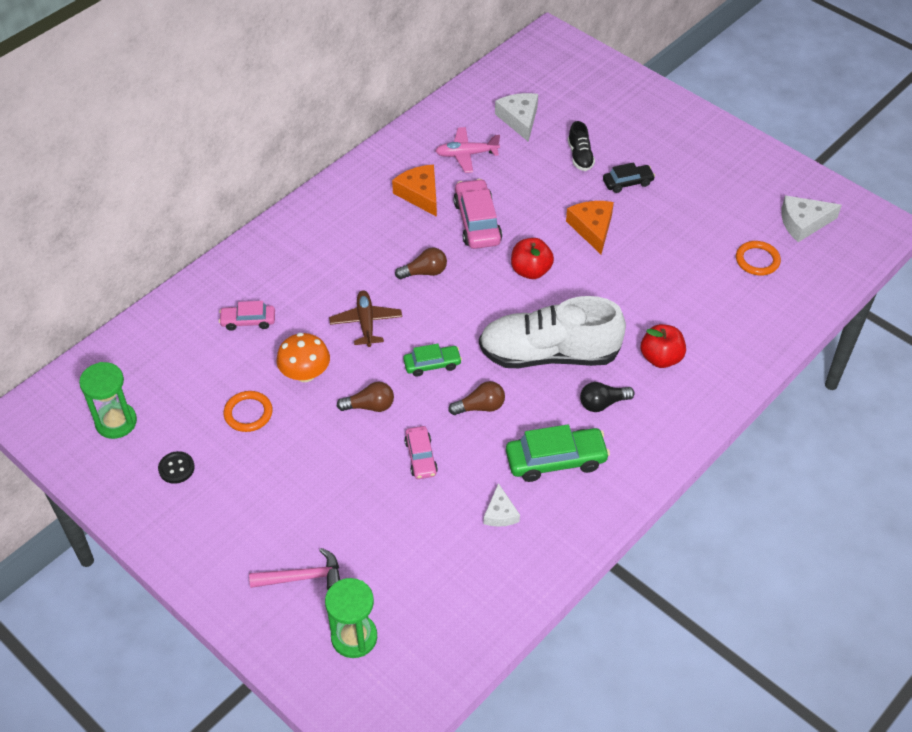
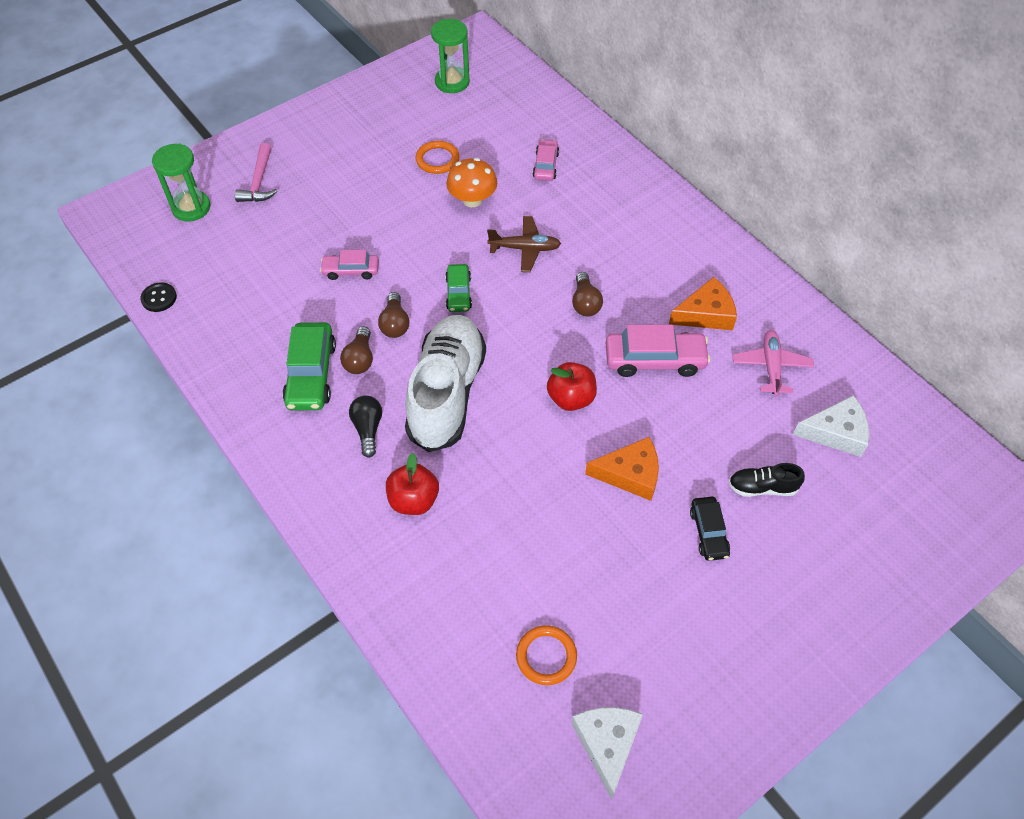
camera: 100 degrees right, 5 degrees up
(176, 468) = (393, 114): black button -> black button (159, 298)
(370, 406) = (421, 241): brown light bulb -> brown light bulb (360, 359)
(500, 513) = (268, 320): white cheese -> none

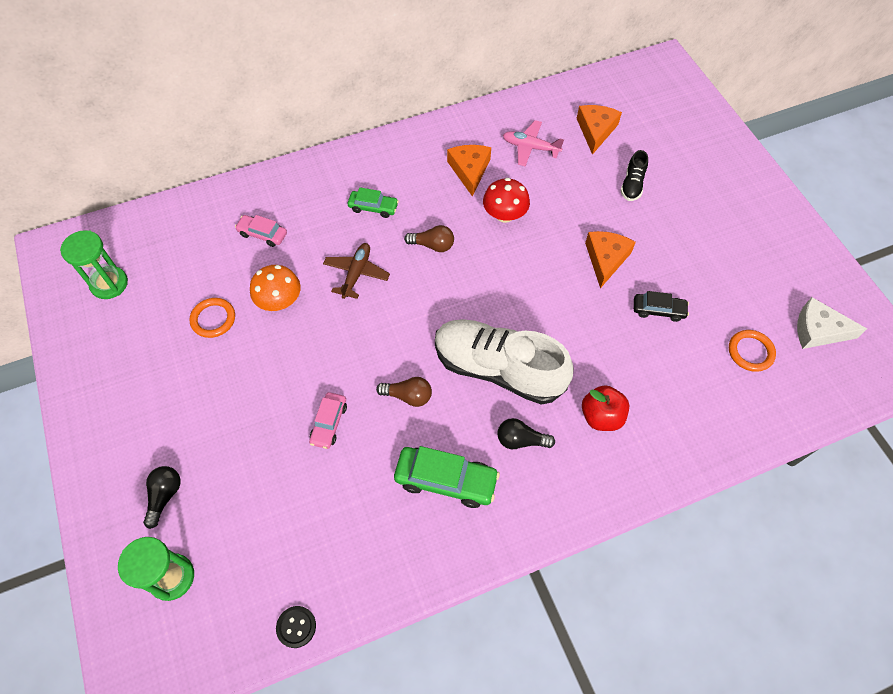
camera: 75 degrees left, 5 degrees up
(259, 182) = (165, 496): pink hammer -> black light bulb
(360, 359) = (440, 433): brown light bulb -> none
(458, 293) = (389, 336): green car -> green car (373, 207)
(571, 398) = (527, 279): red apple -> none
(655, 360) = (504, 215): pink car -> red mushroom
(708, 532) = (663, 226): black car -> black car (658, 310)
(836, 432) = (595, 131): white cheese -> orange cheese

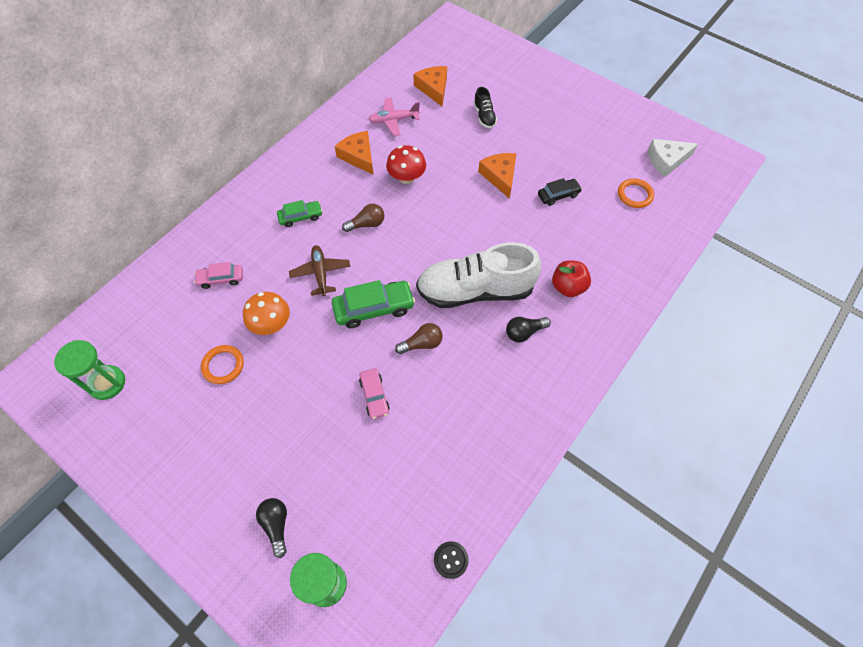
camera: 30 degrees left, 0 degrees up
(446, 480) = (490, 389): green car -> green car (374, 308)

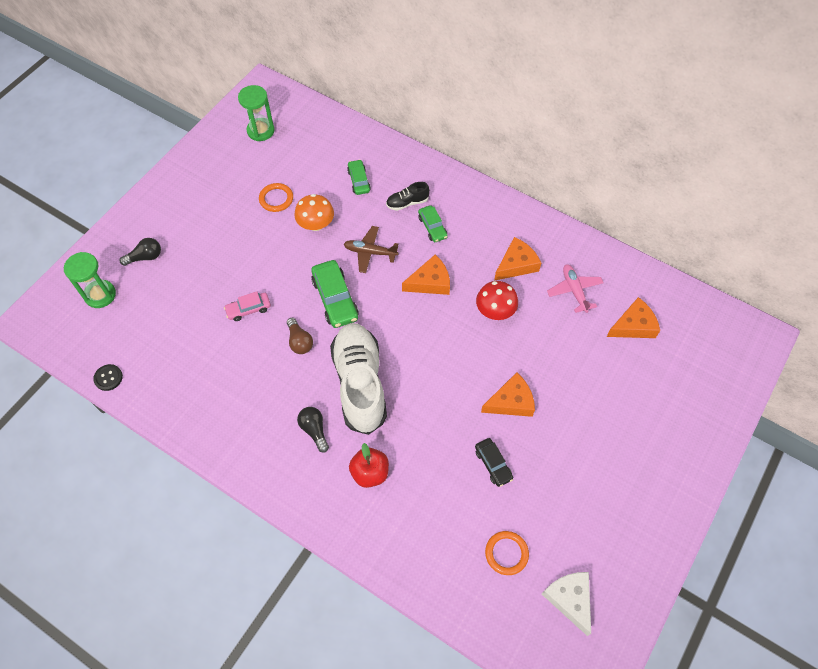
camera: 85 degrees right, 0 degrees up
(221, 279) = (359, 181): pink car -> green car
(320, 273) = (370, 252): brown plane -> brown plane turned 150 degrees counterclockwise
(366, 224) = (430, 282): brown light bulb -> orange cheese
(484, 116) = (601, 381): black shoe -> black shoe (407, 203)

